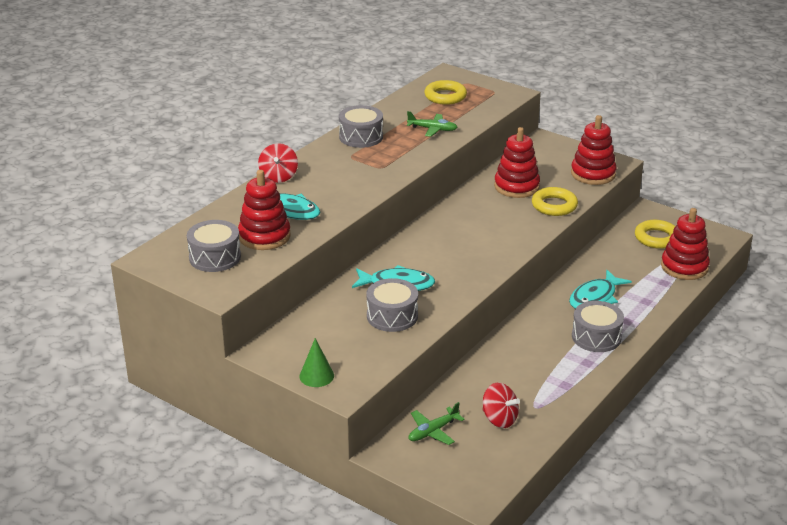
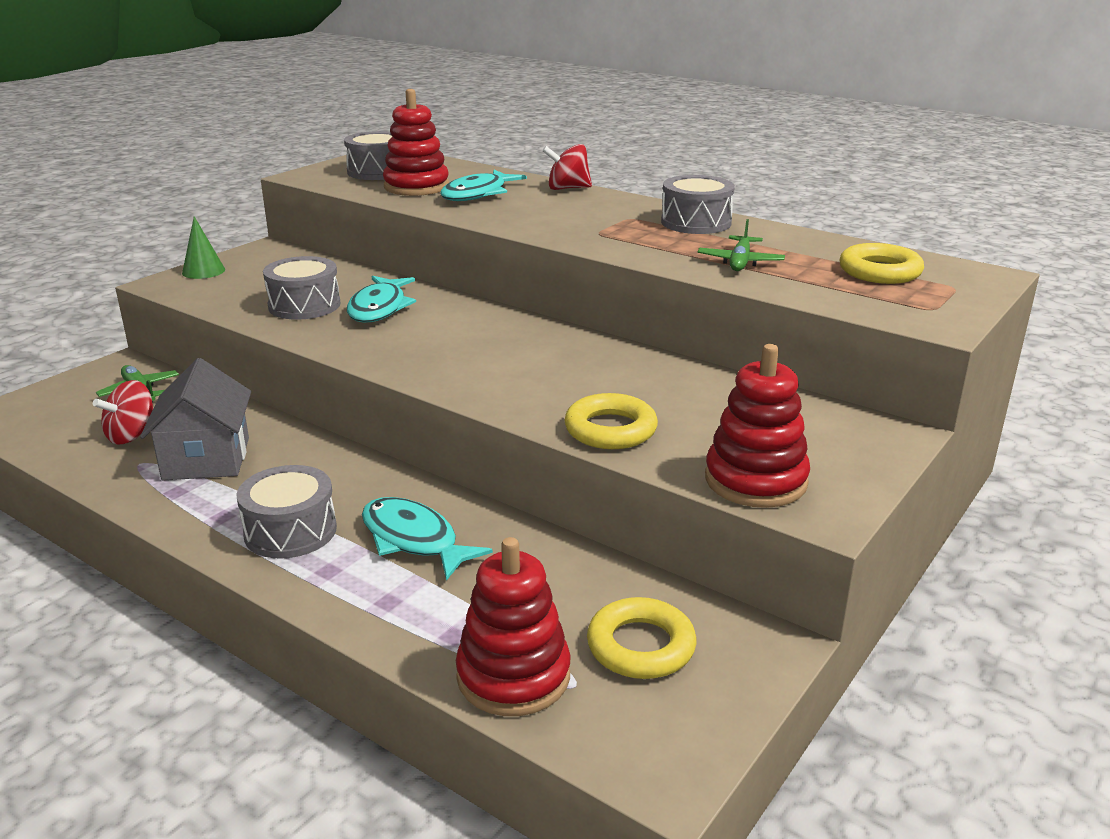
camera: 90 degrees right, 5 degrees down
(516, 186) = (679, 398): red stacking toy -> none
(525, 380) = (206, 458): none -> grey house

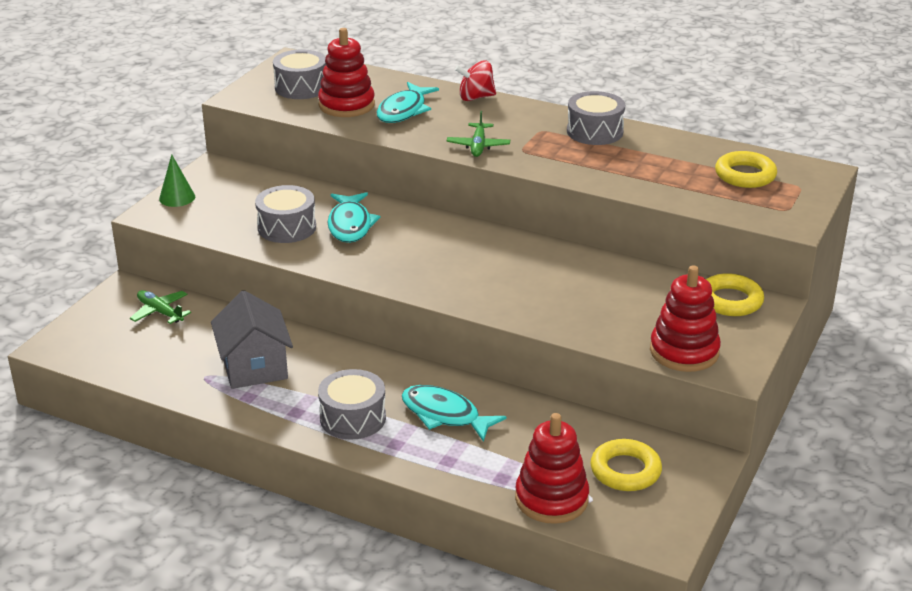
camera: 10 degrees left, 5 degrees up
(132, 435) = (182, 353): red spinning top -> none
(610, 430) = (574, 321): yellow ring -> yellow ring (730, 301)
(740, 262) = (641, 174): green plane -> green plane (478, 146)

